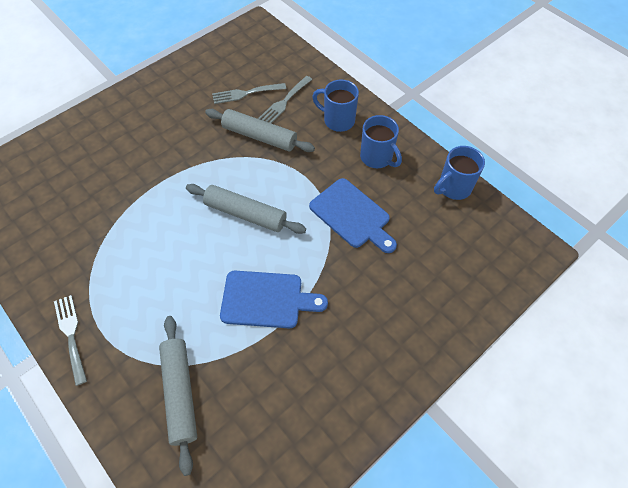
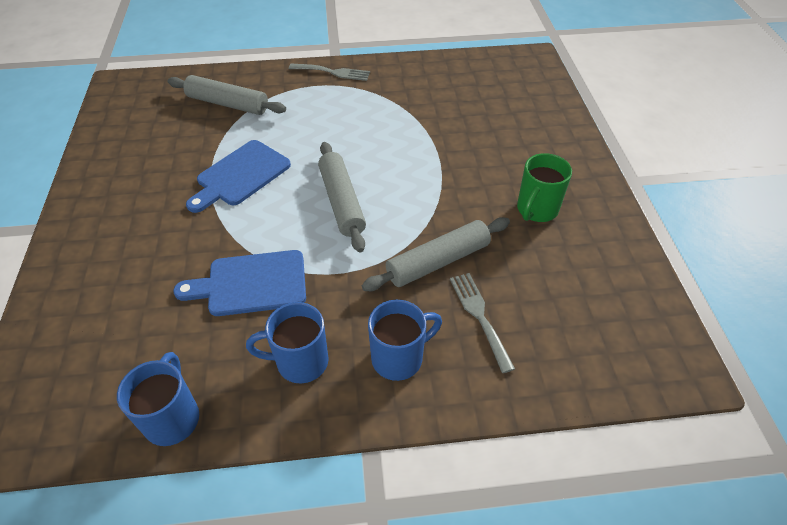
camera: 125 degrees right, 10 degrees down
(178, 111) = (536, 210): none -> green mug
(245, 93) = (525, 283): grey fork -> none
(246, 214) = (342, 202): grey rolling pin -> grey rolling pin turned 75 degrees counterclockwise

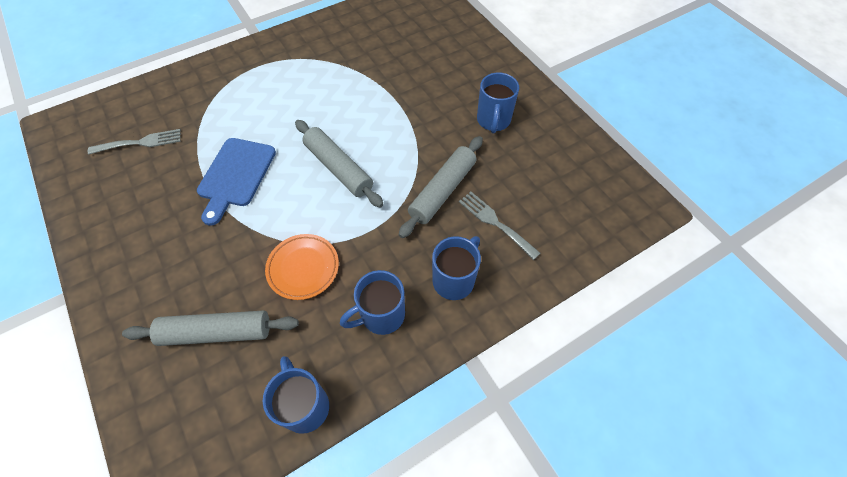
camera: 25 degrees left, 10 degrees up
(227, 104) = (181, 111): grey rolling pin -> grey rolling pin (216, 332)
(251, 283) = (303, 268): blue cutting board -> orange plate
(333, 72) = (263, 50): grey fork -> grey fork (140, 142)
(536, 210) = (493, 121): green mug -> blue mug

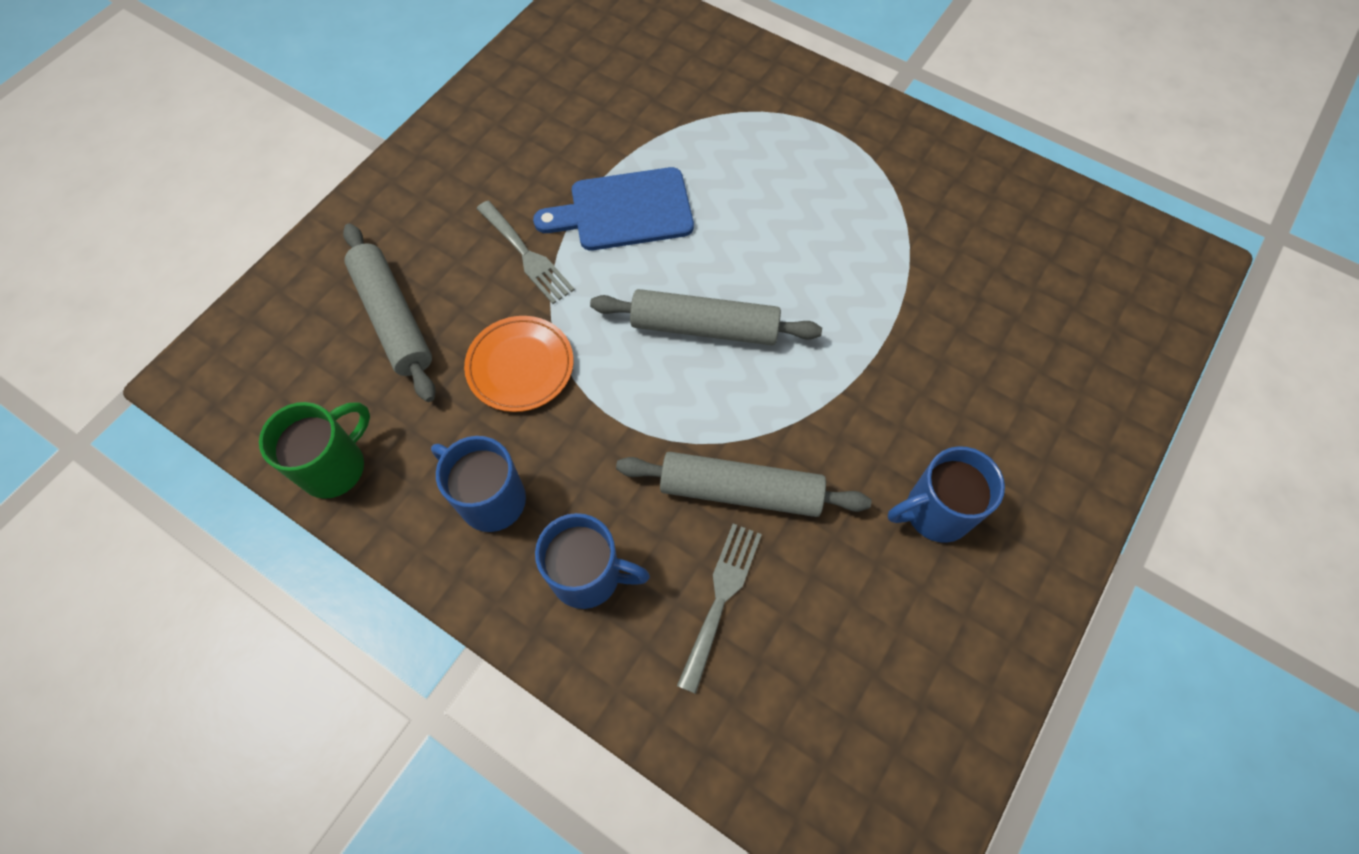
camera: 65 degrees right, 5 degrees up
(140, 142) = (619, 81): grey fork -> grey fork (527, 255)
(305, 405) = (335, 466): blue mug -> green mug
(338, 168) = (704, 327): grey rolling pin -> grey rolling pin turned 75 degrees clockwise

